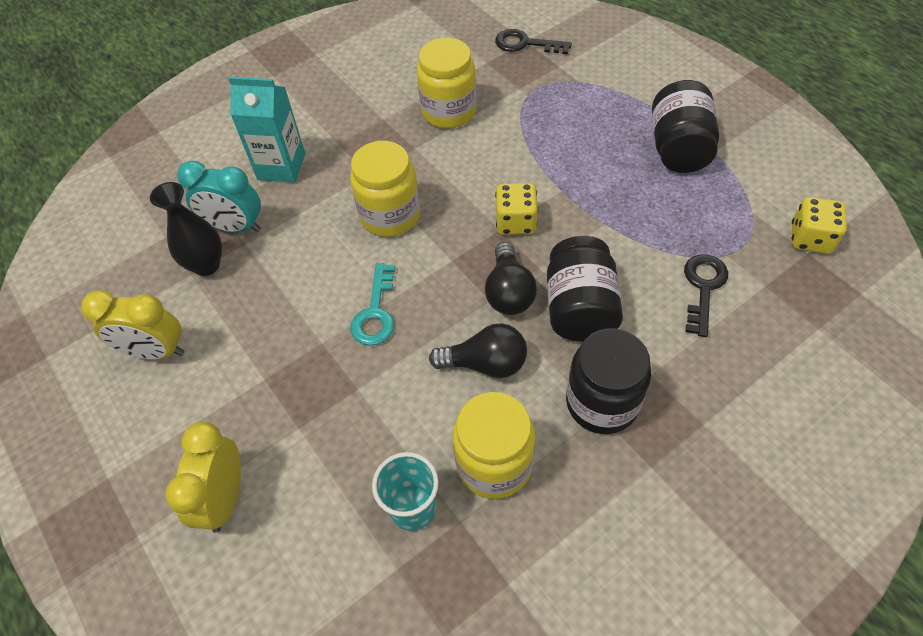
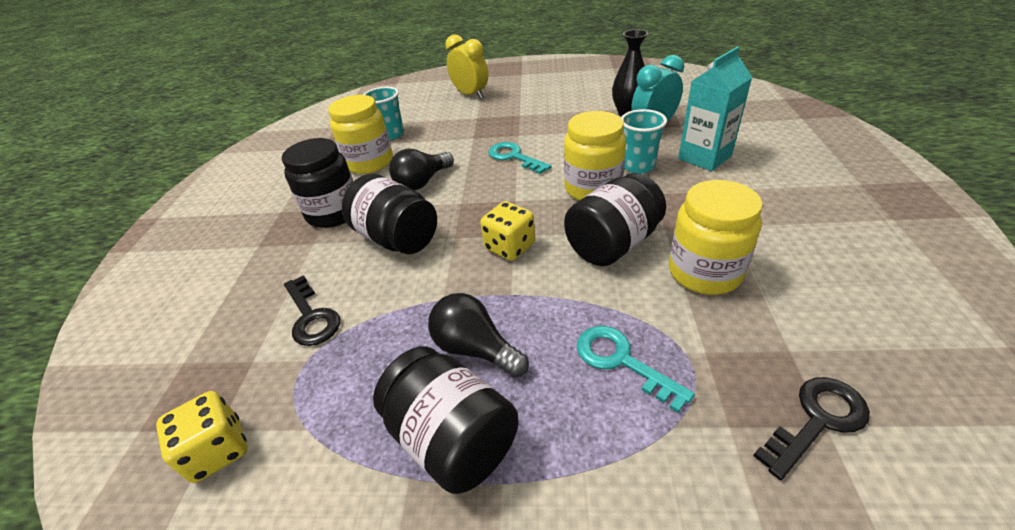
camera: 130 degrees right, 15 degrees down
(156, 351) = (579, 91): yellow clock -> none
(327, 203) = (638, 166): none -> turquoise cup
(458, 166) = (613, 244): none -> black jar
(509, 292) = (455, 213): black light bulb -> black light bulb (475, 349)
(560, 114) = (621, 361): none -> turquoise key

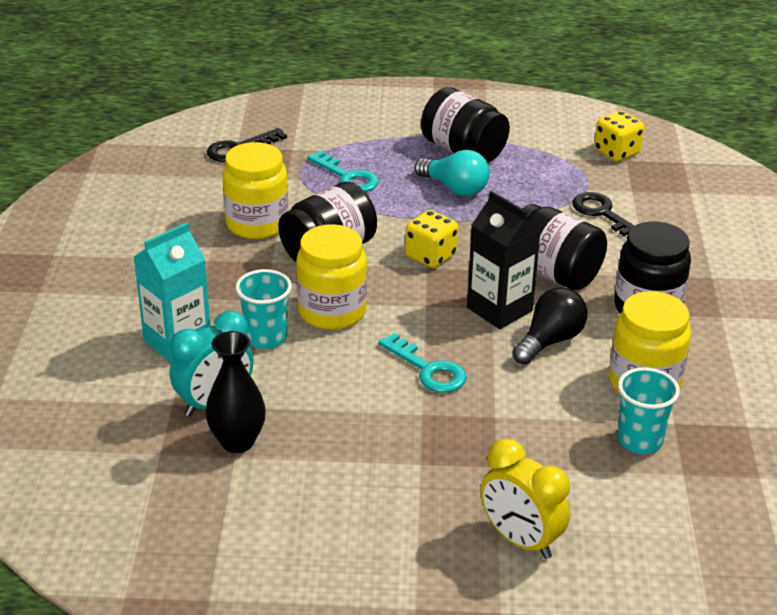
camera: 175 degrees right, 5 degrees down
(454, 202) = (499, 309): none -> black carton
(475, 349) = (455, 188): black light bulb -> turquoise light bulb

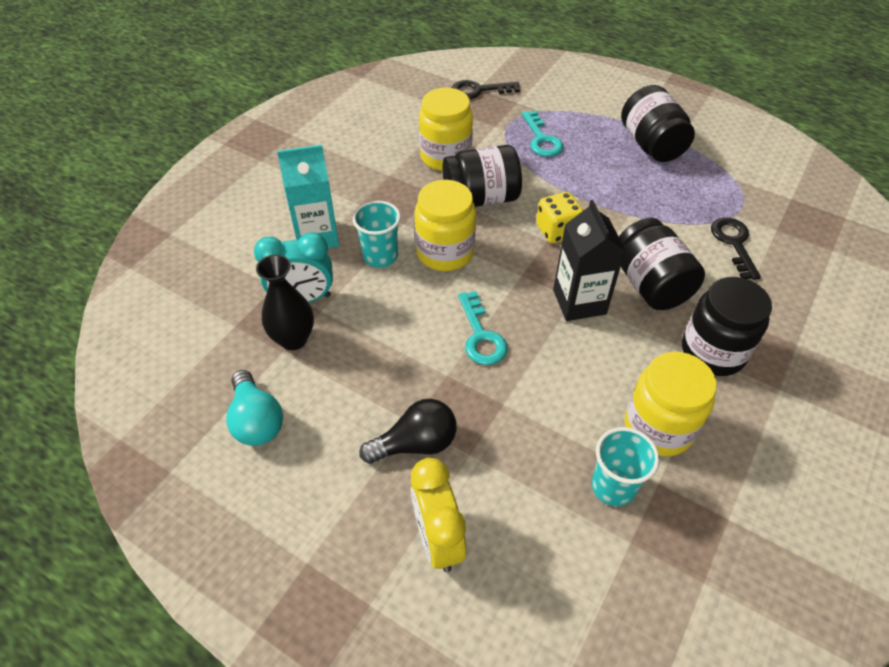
camera: 30 degrees right, 15 degrees up
(455, 188) = (620, 176): turquoise light bulb -> turquoise light bulb (256, 420)
(550, 341) = (601, 350): black light bulb -> black light bulb (415, 444)
(616, 152) = (787, 188): yellow dice -> none

